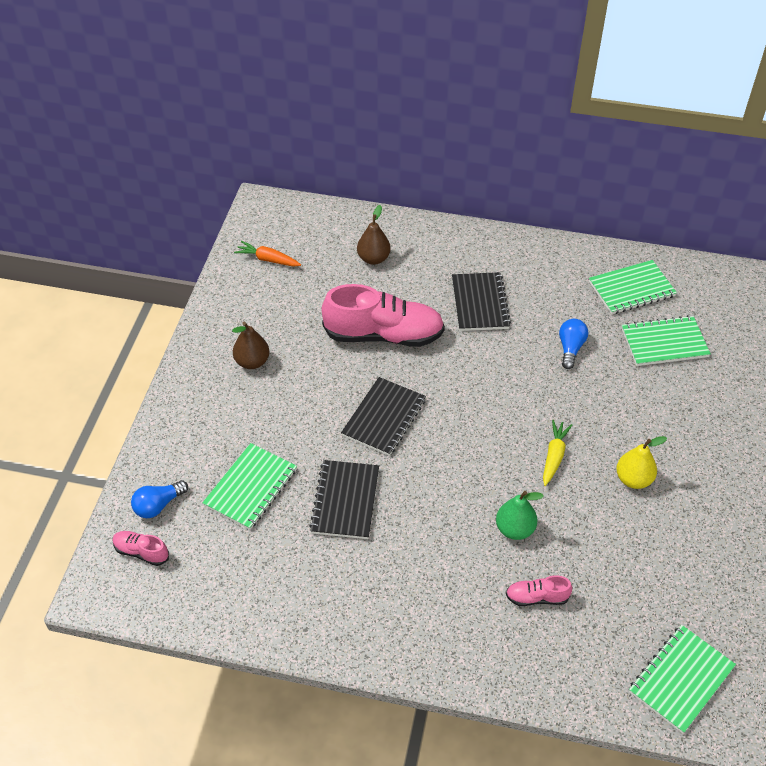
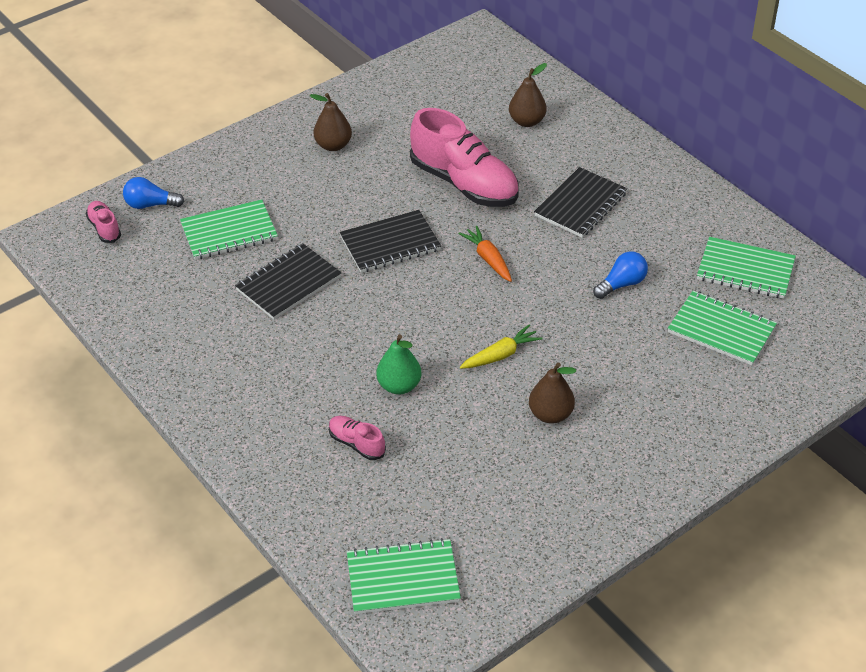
camera: 40 degrees right, 5 degrees down
(268, 259) = (434, 77): orange carrot -> orange carrot (488, 259)
(633, 479) = (550, 414): yellow pear -> brown pear

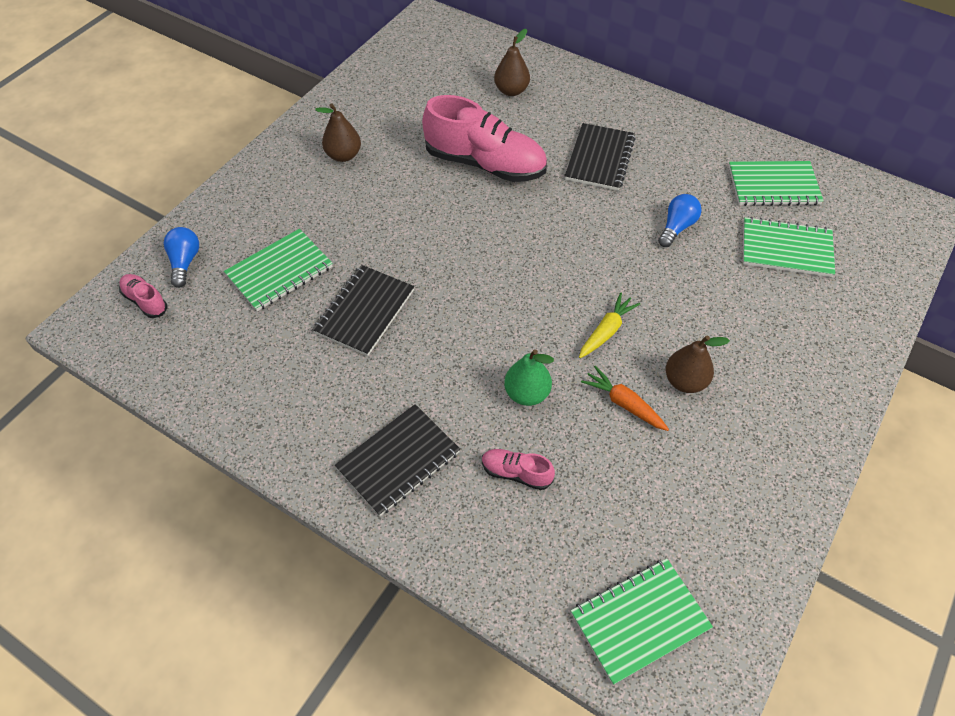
camera: 20 degrees left, 10 degrees up
(150, 205) = (185, 262): blue light bulb -> blue light bulb turned 105 degrees clockwise
(390, 244) = (445, 242): black notebook -> black notebook (398, 460)
(488, 259) = (544, 234): orange carrot -> orange carrot (623, 403)

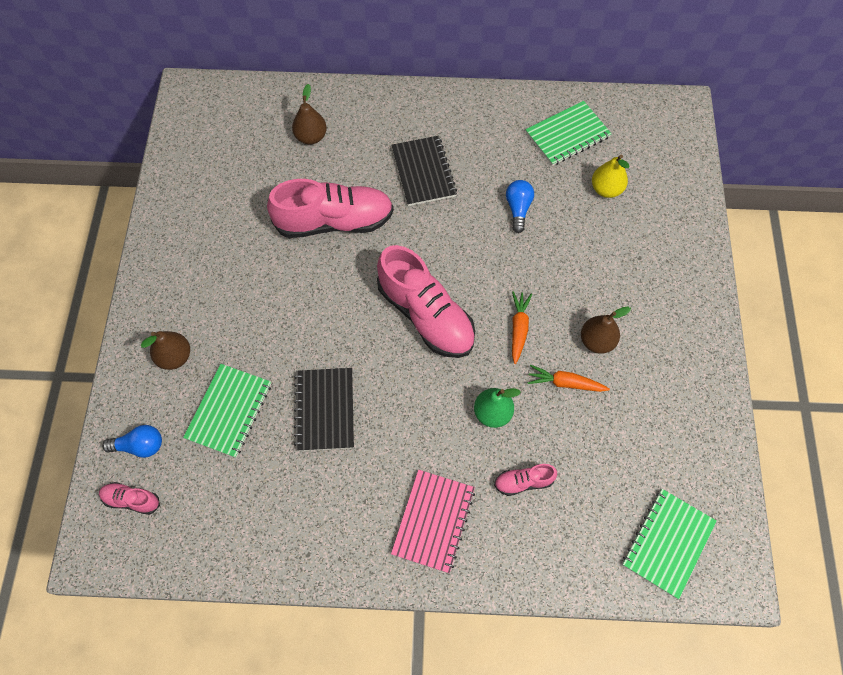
camera: 30 degrees left, 10 degrees up
(185, 262) = (140, 446): blue light bulb -> blue light bulb turned 120 degrees clockwise
(343, 155) = (208, 271): brown pear -> brown pear (175, 357)
(398, 460) = (433, 521): black notebook -> pink notebook
(518, 277) = (426, 315): none -> pink shoe
(606, 331) = (518, 328): yellow carrot -> orange carrot
(786, 249) = (606, 189): green notebook -> yellow pear

